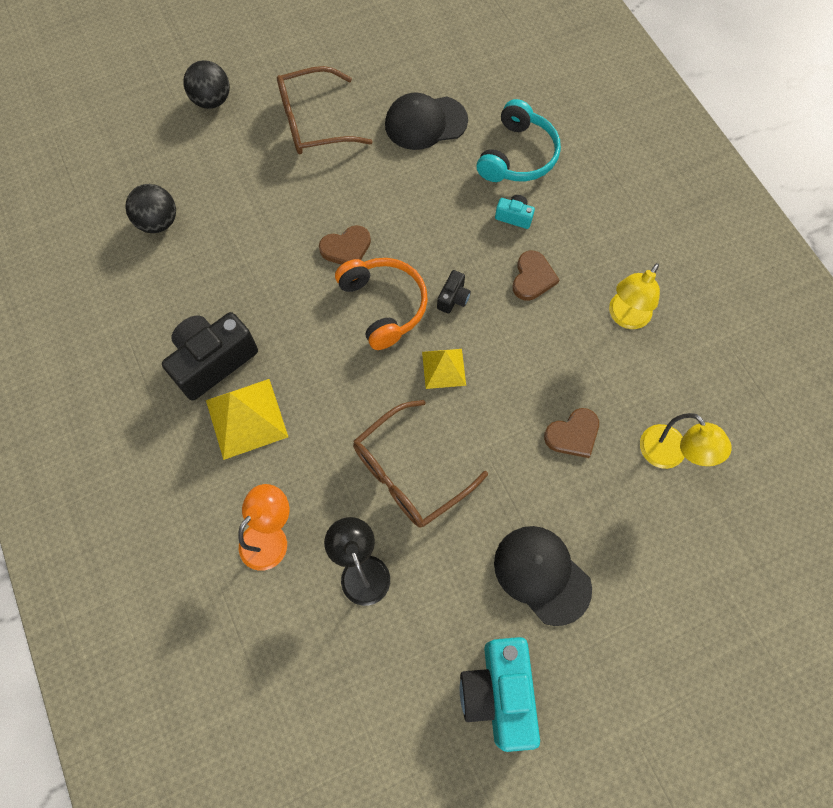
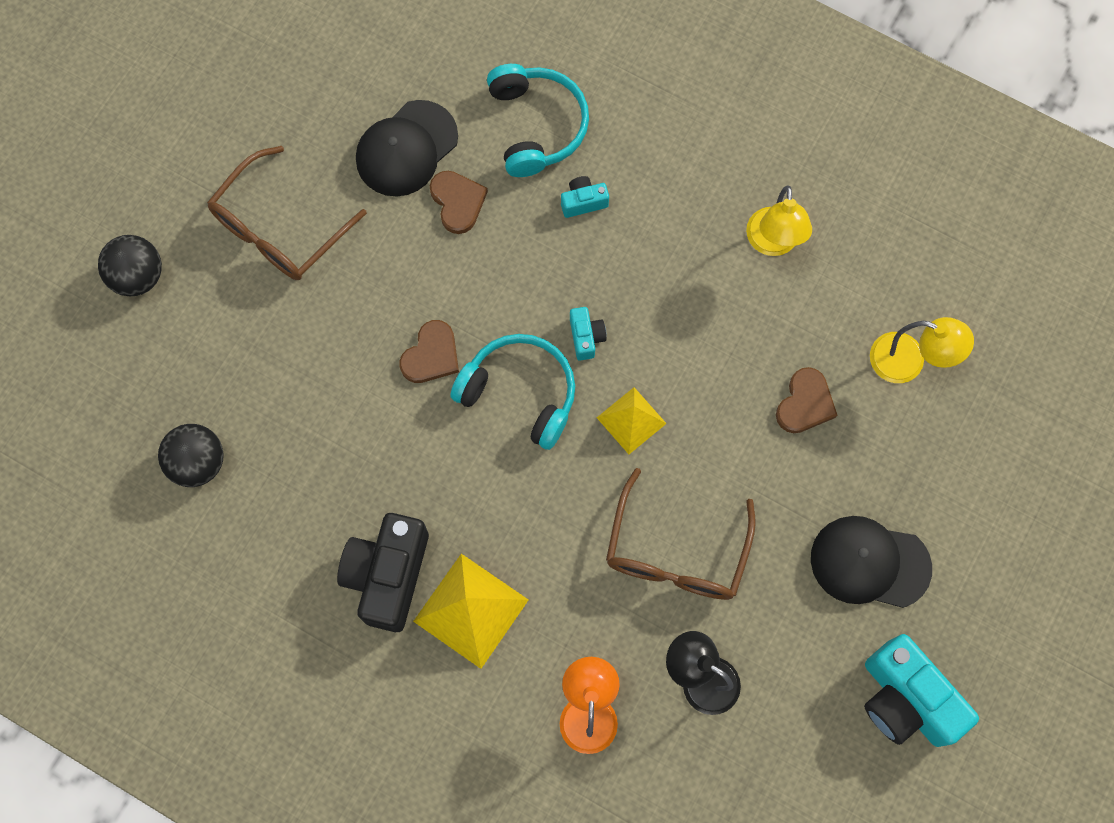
camera: 35 degrees left, 5 degrees up
(384, 305) = (520, 393): orange headphones -> turquoise headphones
(453, 298) = (586, 337): black camera -> turquoise camera
(532, 278) = (651, 260): brown heart -> brown heart (457, 202)

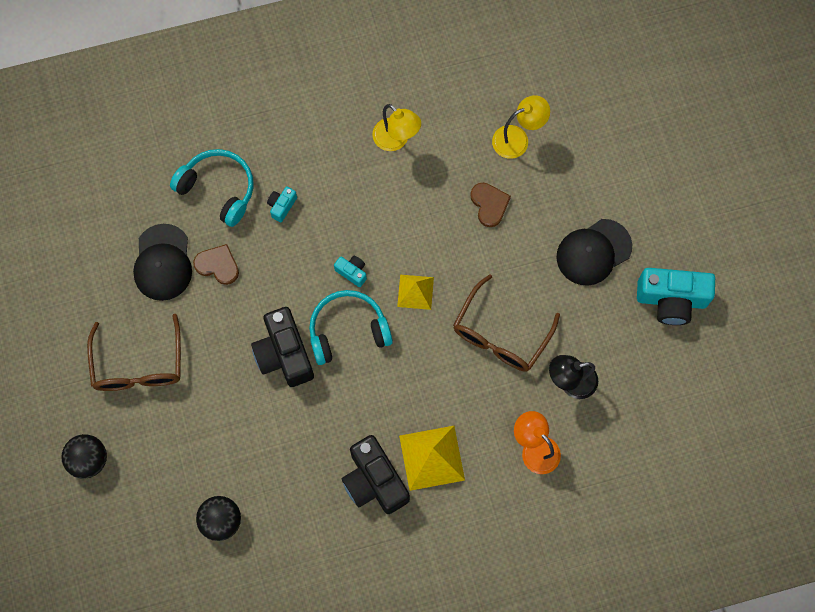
camera: 45 degrees left, 0 degrees up
(431, 355) = (284, 354): brown heart -> black camera
(676, 552) = (500, 334): brown glasses -> brown glasses turned 60 degrees clockwise

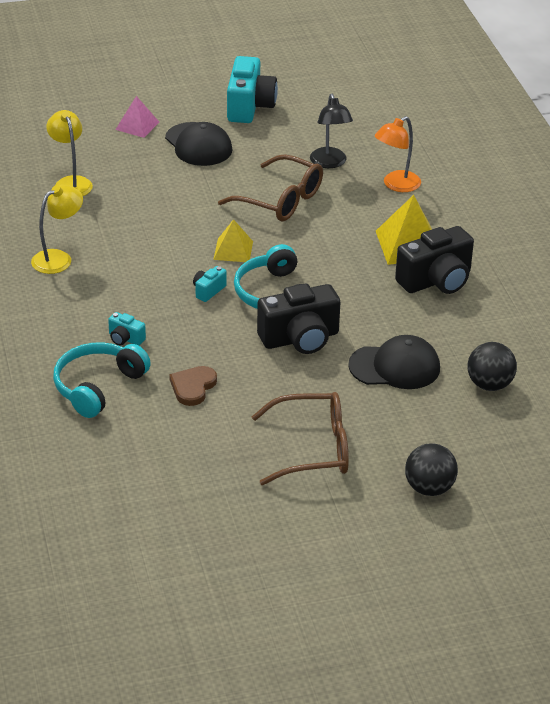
camera: 90 degrees left, 35 degrees down
(163, 263) = (186, 430): black cap -> black cap (395, 367)
(489, 204) = (141, 202): brown heart -> none
(624, 191) = (137, 125): none -> pink pyramid

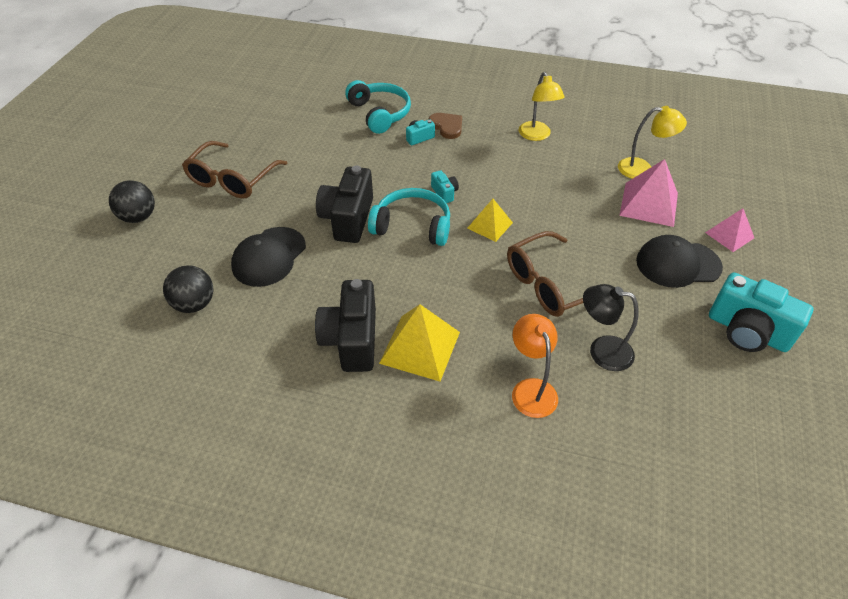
camera: 120 degrees right, 10 degrees up
(126, 170) = (649, 204): none -> pink pyramid
(193, 387) = (343, 150): brown heart -> brown heart (447, 127)

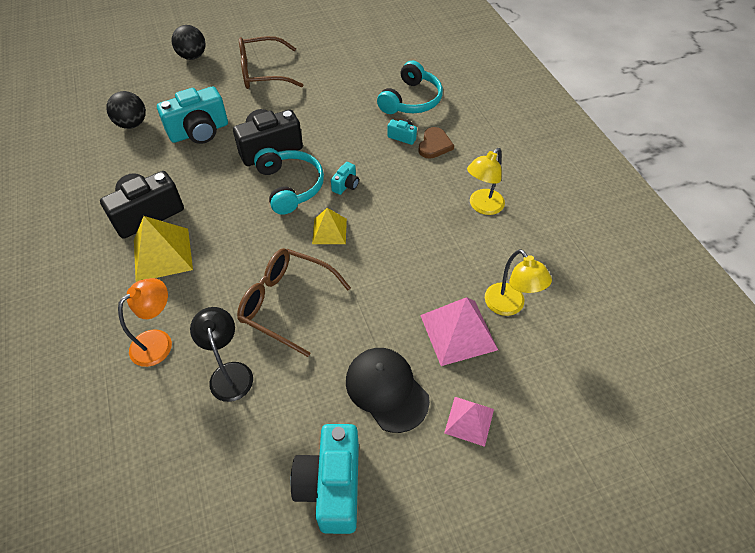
camera: 55 degrees right, 5 degrees up
(269, 257) = (199, 132): black cap -> turquoise camera

